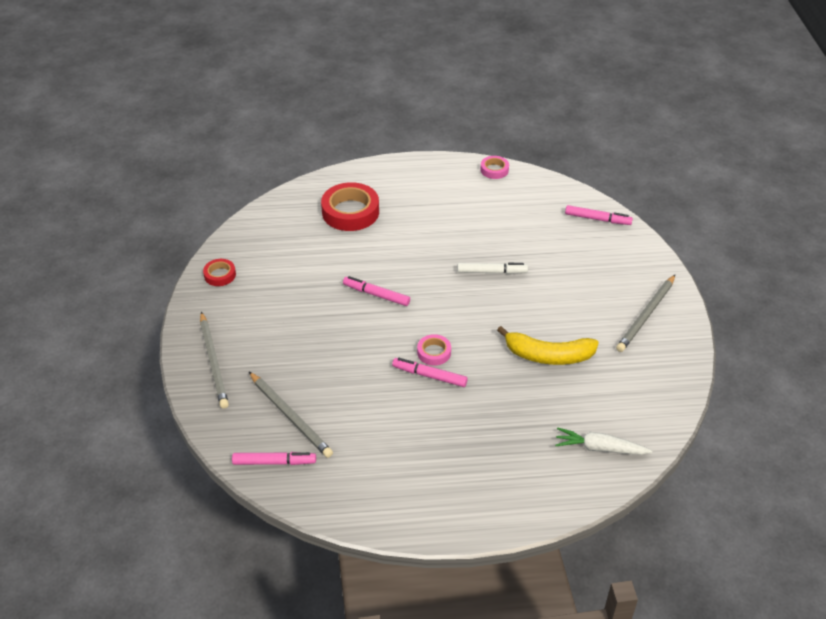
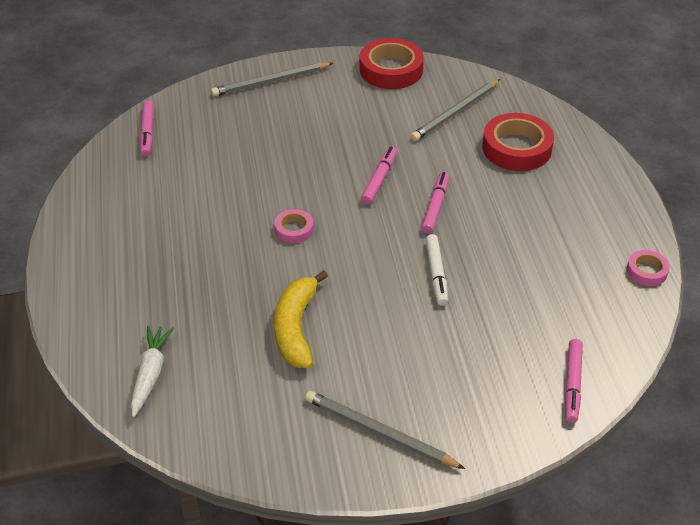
camera: 85 degrees right, 0 degrees up
(220, 275) = (391, 70): red tape -> red tape, size x1.94
(290, 416) = (203, 136): grey pencil -> grey pencil (456, 112)
(429, 376) = (259, 228): pink marker -> pink marker (435, 206)

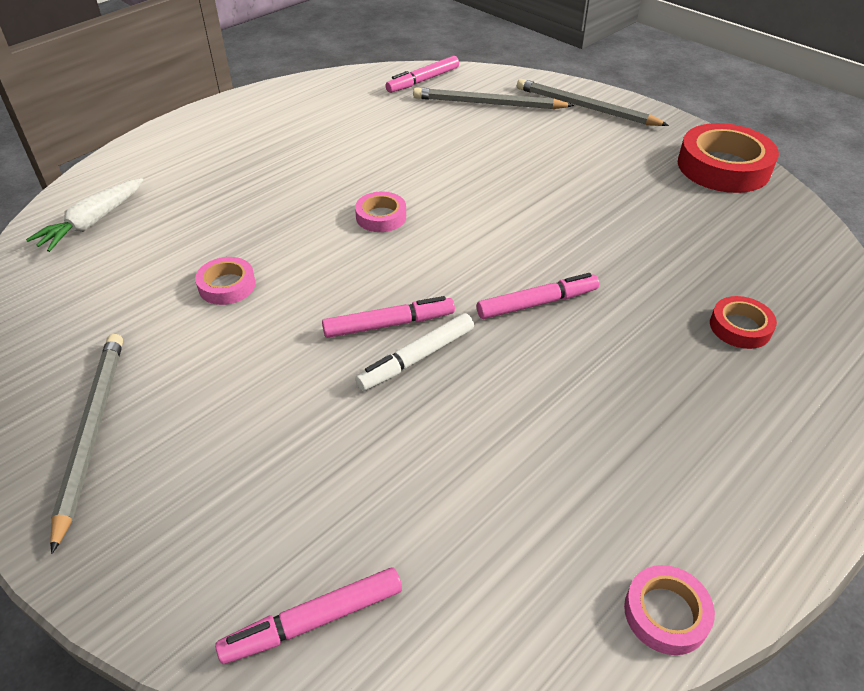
camera: 55 degrees right, 0 degrees up
(150, 374) = (92, 222): white carrot -> white carrot turned 150 degrees clockwise
(296, 328) = (227, 285): yellow banana -> pink tape
(379, 179) = (530, 239): pink marker -> pink marker (389, 324)
(456, 112) = (727, 245): grey pencil -> grey pencil (489, 104)
(516, 148) = (740, 327): red tape -> red tape, size x0.52

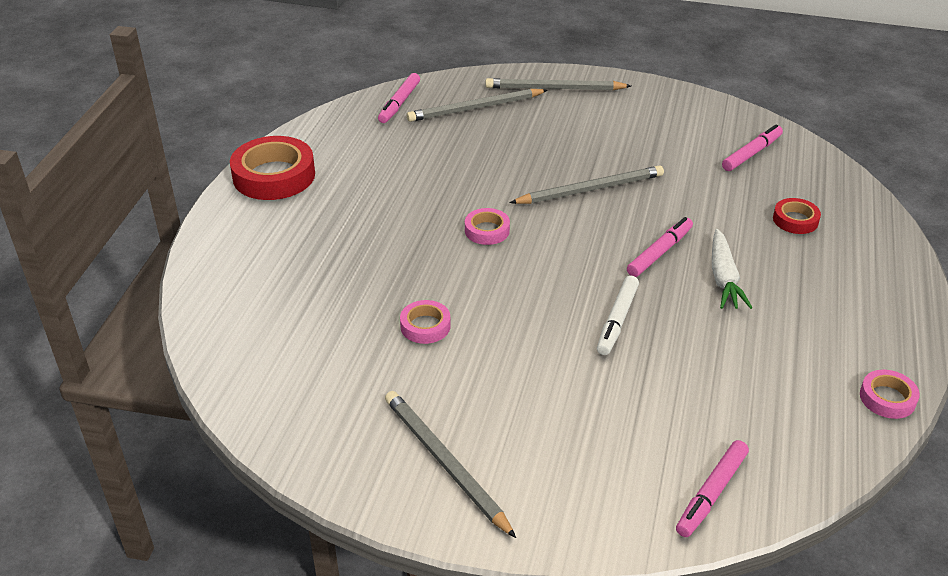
camera: 30 degrees left, 5 degrees down
(92, 222) = (249, 322): white carrot -> white carrot (723, 278)
(389, 324) = (575, 306): pink marker -> pink marker (752, 153)
(525, 212) = (590, 189): none -> grey pencil
(723, 167) = (693, 108): red tape -> red tape (274, 176)

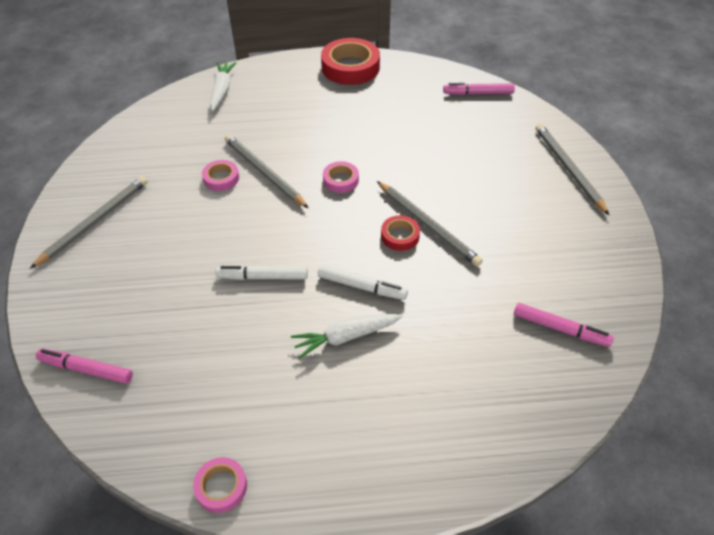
camera: 70 degrees right, 10 degrees up
(231, 294) = (222, 90): none -> white carrot
(476, 108) = (501, 133): grey pencil -> grey pencil (264, 173)
(660, 252) = (362, 287): pink marker -> white marker
(795, 220) = (464, 381): red tape -> red tape (400, 236)

